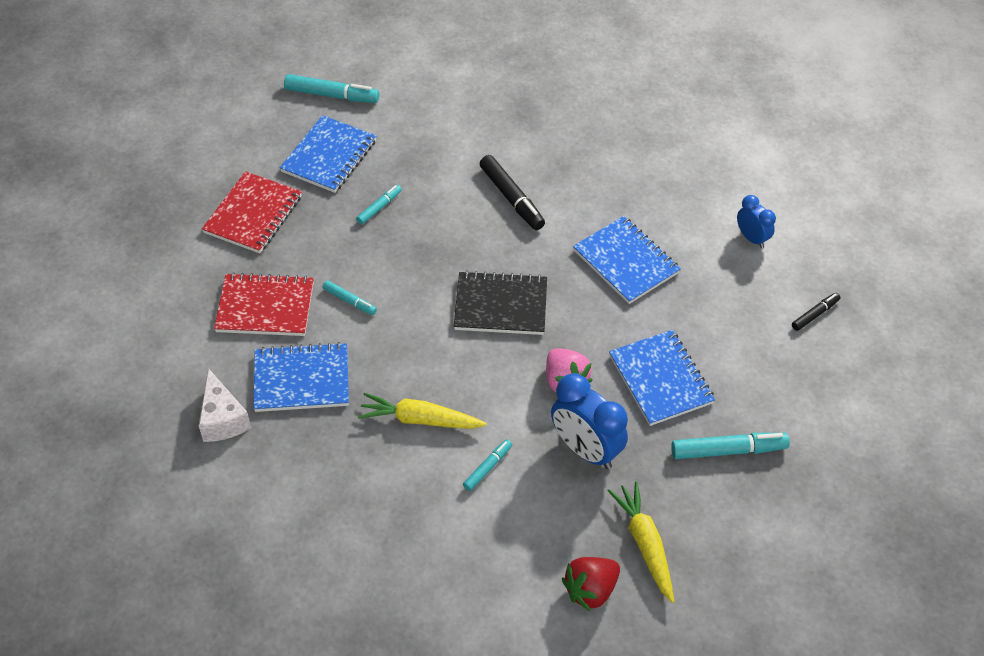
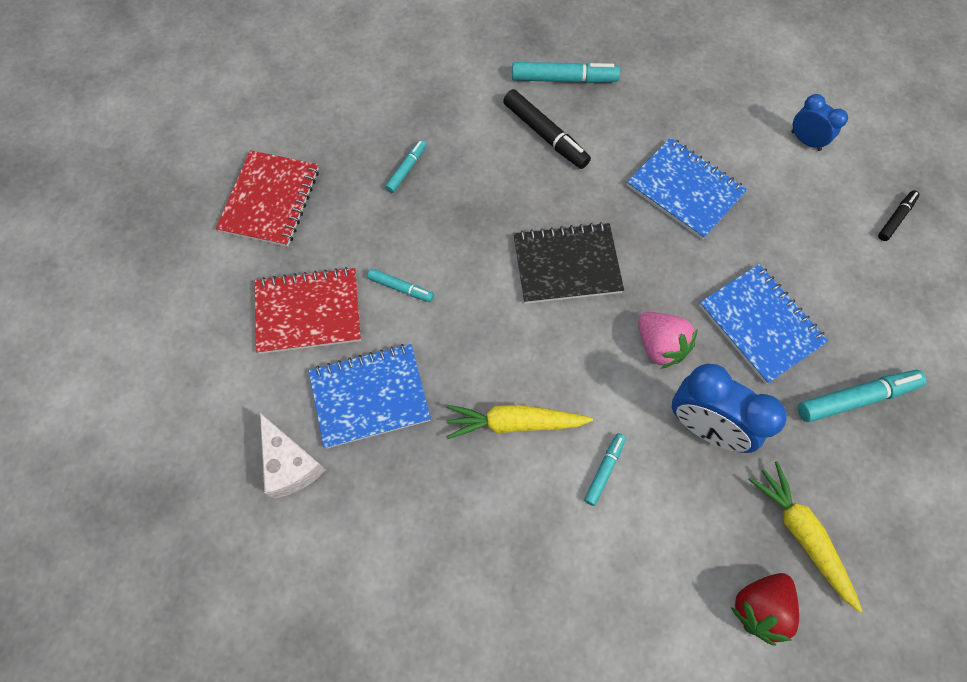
camera: 10 degrees left, 15 degrees up
(329, 156) = (338, 117): blue notebook -> none
(332, 95) = (325, 45): turquoise marker -> turquoise marker (564, 79)

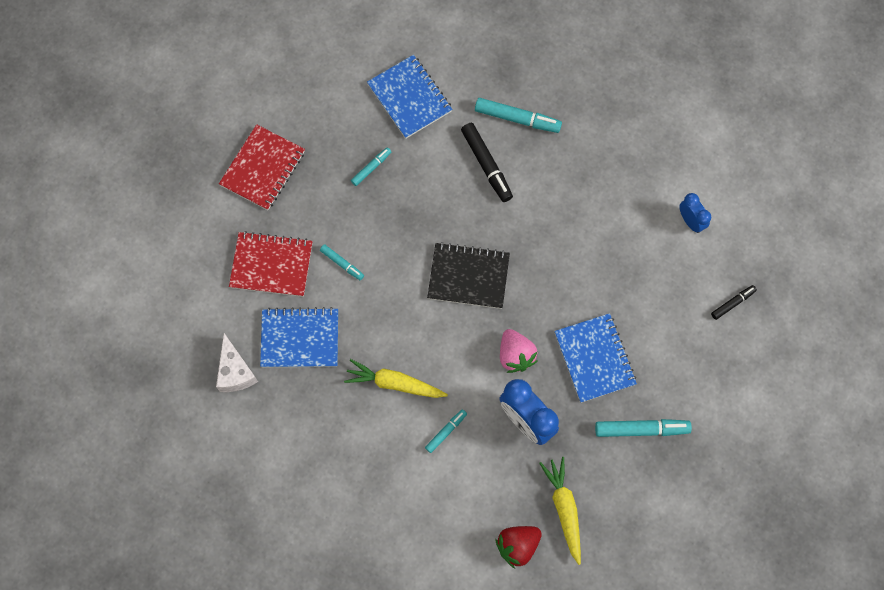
camera: 15 degrees right, 5 degrees up
(685, 190) = (579, 239): blue notebook -> blue notebook (409, 98)

